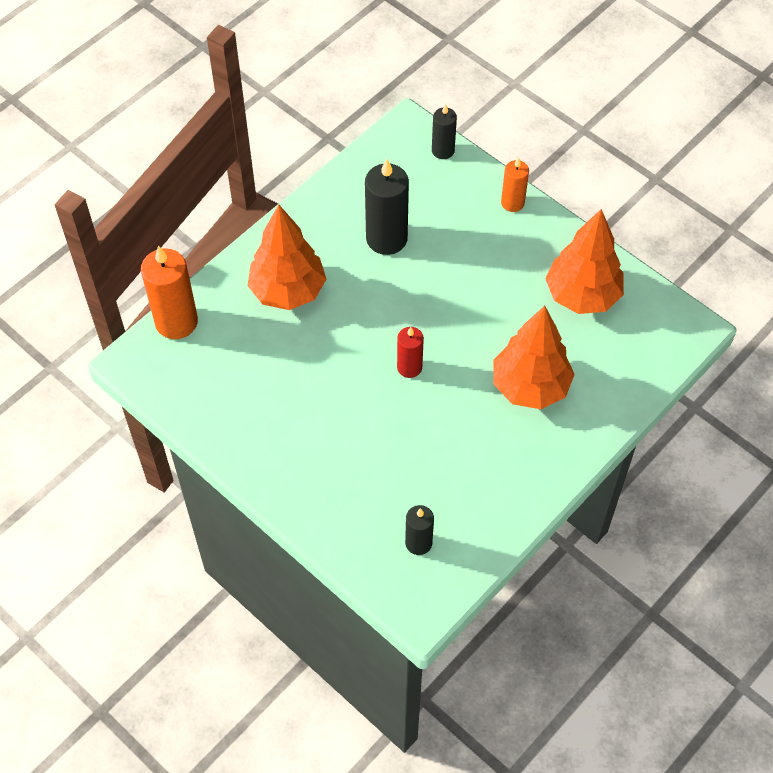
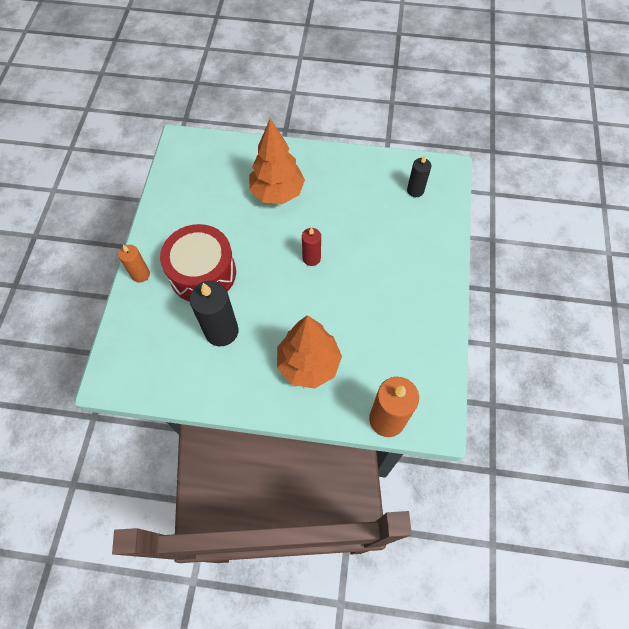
camera: 125 degrees left, 5 degrees up
(443, 150) = (117, 343): black candle -> none
(471, 257) = (202, 273): none -> red drum
(582, 296) = (193, 200): orange tree -> none

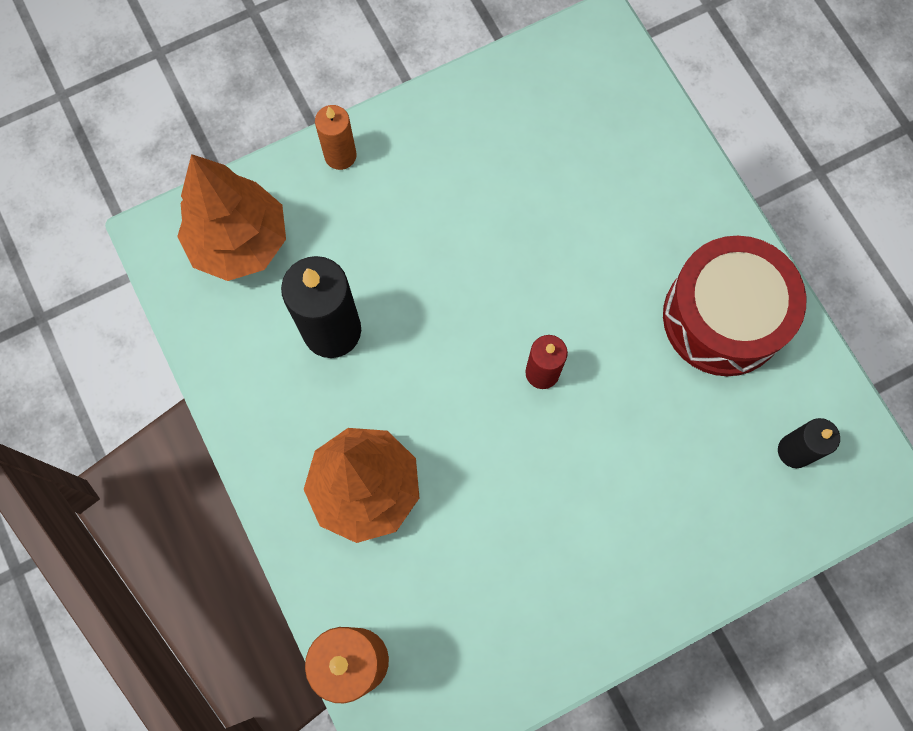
camera: 55 degrees right, 10 degrees up
(202, 273) = (403, 236): red drum -> red drum (723, 317)
(277, 193) = (620, 240): orange tree -> orange tree (239, 242)

